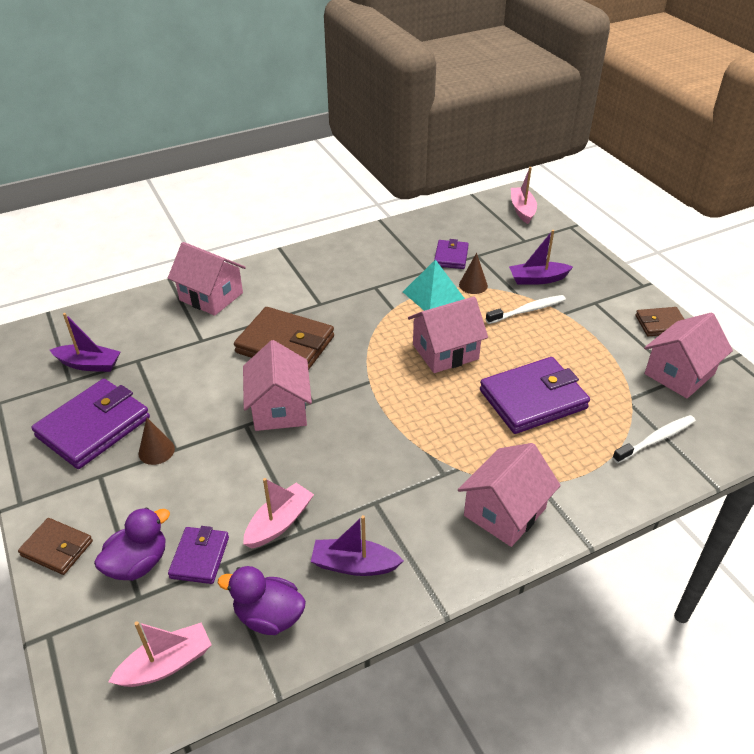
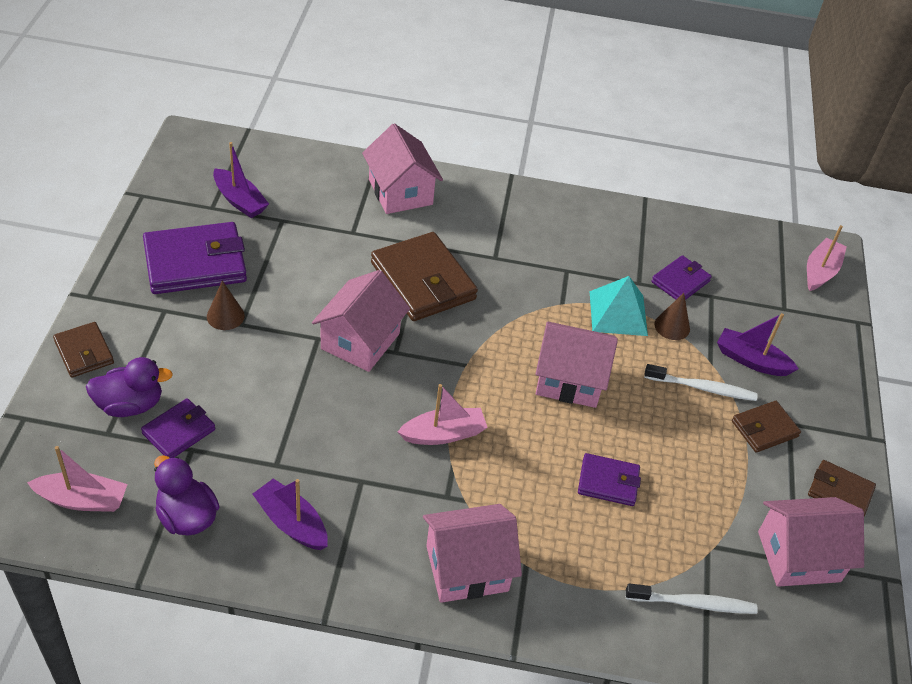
camera: 30 degrees right, 5 degrees up
(279, 523) = (265, 445): pink boat -> pink boat (443, 434)
(533, 399) = (608, 482): purple wallet -> purple wallet, size x0.55
(585, 313) = (764, 429): none -> brown wallet

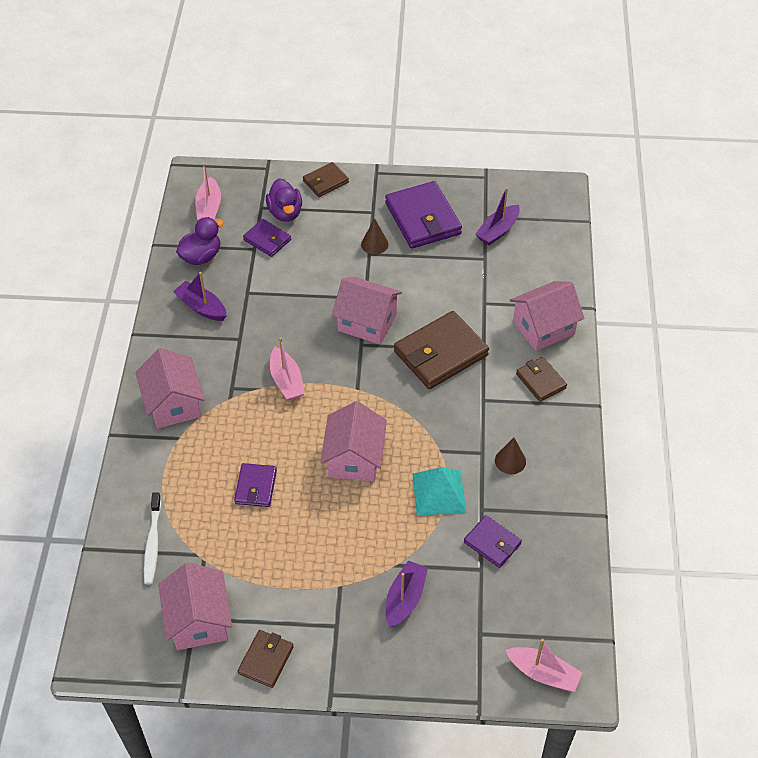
camera: 90 degrees right, 5 degrees up
(291, 523) = (201, 307): purple boat -> purple boat turned 90 degrees counterclockwise
(672, 326) = (432, 535): brown cone -> brown cone (510, 461)
(702, 388) = (364, 557): white toothbrush -> none
(764, 429) = (326, 604): brown wallet -> brown wallet (540, 381)

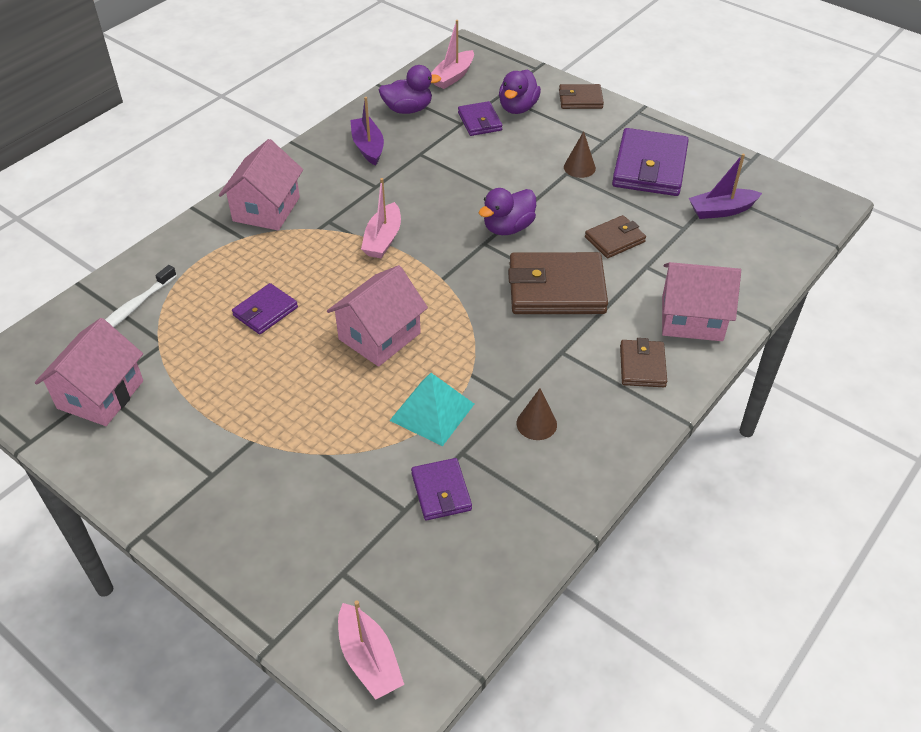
camera: 35 degrees right, 5 degrees down
(266, 660) = (119, 465): brown wallet -> brown wallet (614, 239)
(367, 322) = (508, 228): pink house -> purple duck
(405, 599) = (300, 491): purple boat -> none

